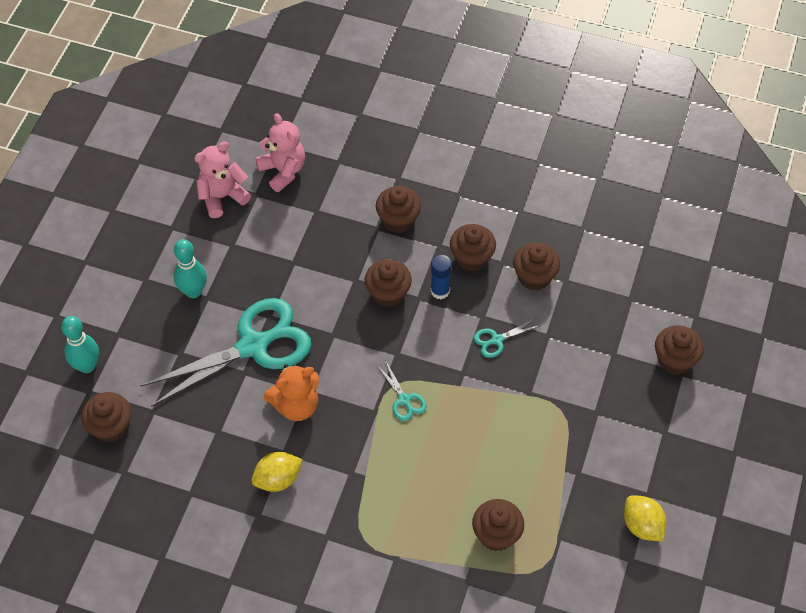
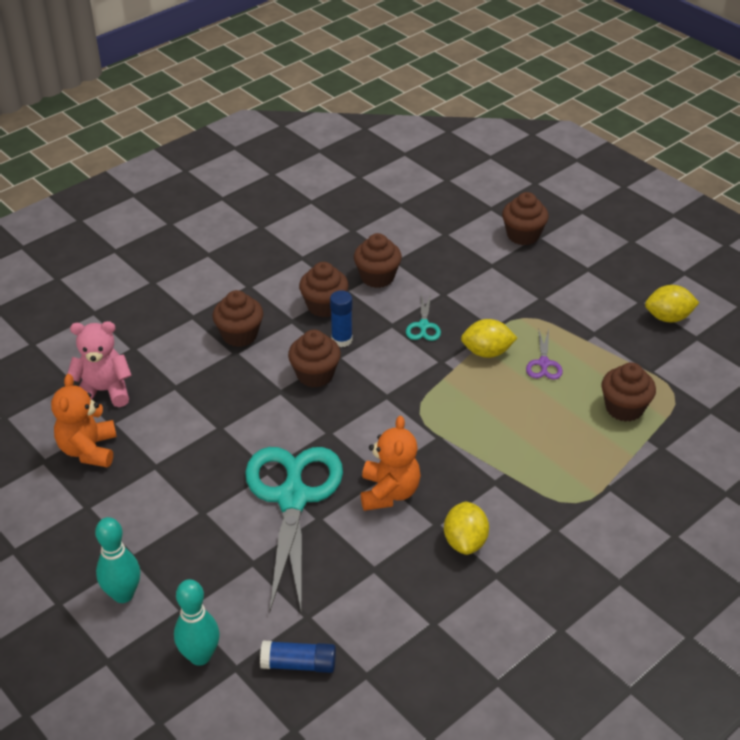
camera: 60 degrees left, 15 degrees down
(111, 427) = (298, 664): brown cupcake -> blue glue stick
(193, 291) = (184, 520): turquoise bowling pin -> turquoise bowling pin (123, 594)
(222, 197) = (88, 450): pink teddy bear -> orange teddy bear
(404, 400) = (441, 411): turquoise scissors -> none
(496, 401) = (487, 352): none -> yellow lemon
(511, 450) = (544, 363): none -> purple scissors

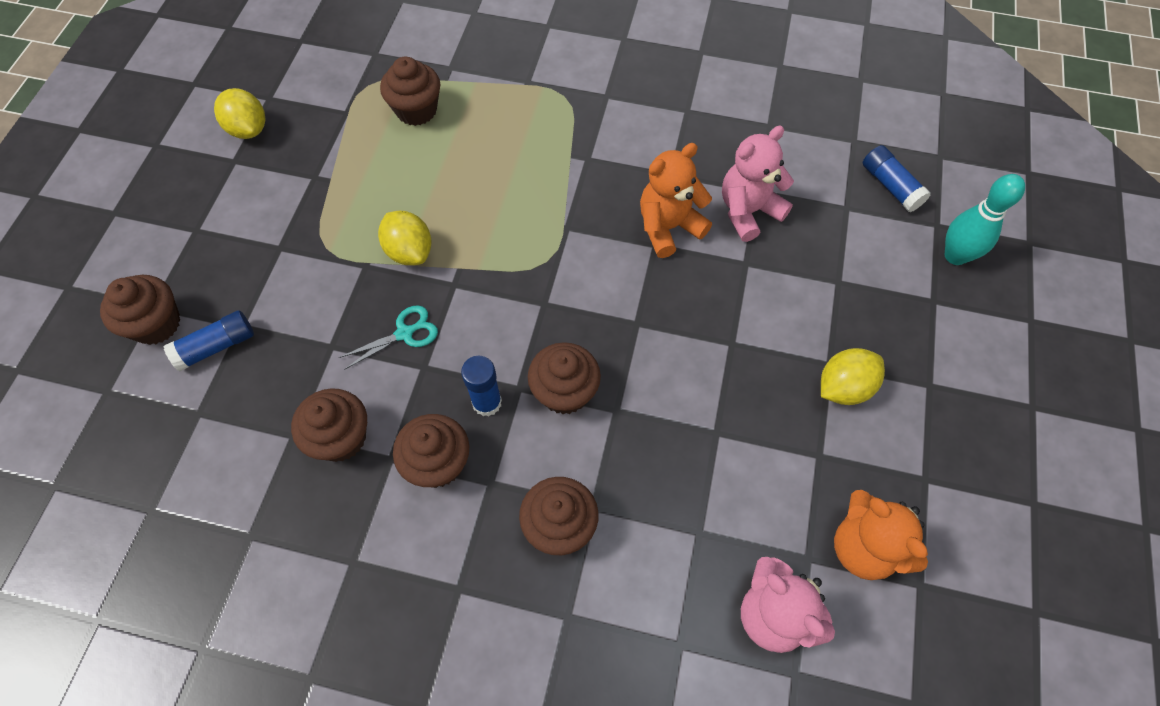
camera: 125 degrees left, 20 degrees up
(88, 450) = (864, 547): orange teddy bear -> orange teddy bear turned 90 degrees clockwise
(123, 594) = (970, 359): turquoise bowling pin -> none
(293, 498) = (743, 299): turquoise scissors -> none
(361, 549) = (748, 211): none -> pink teddy bear
(465, 541) = (672, 145): yellow lemon -> yellow lemon (843, 387)
(485, 252) = (216, 346): none -> blue glue stick
(544, 363) = (394, 196): purple scissors -> none

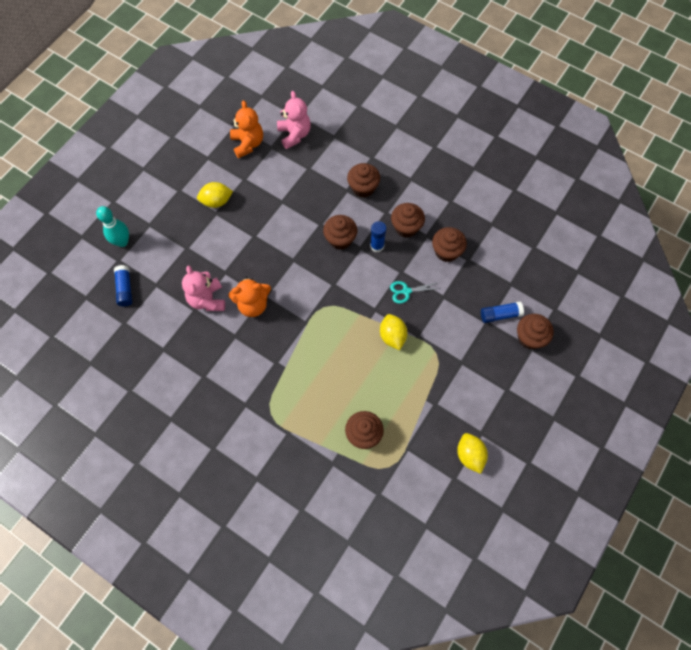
camera: 160 degrees left, 5 degrees up
(748, 211) = (207, 299): pink teddy bear -> pink teddy bear turned 90 degrees clockwise

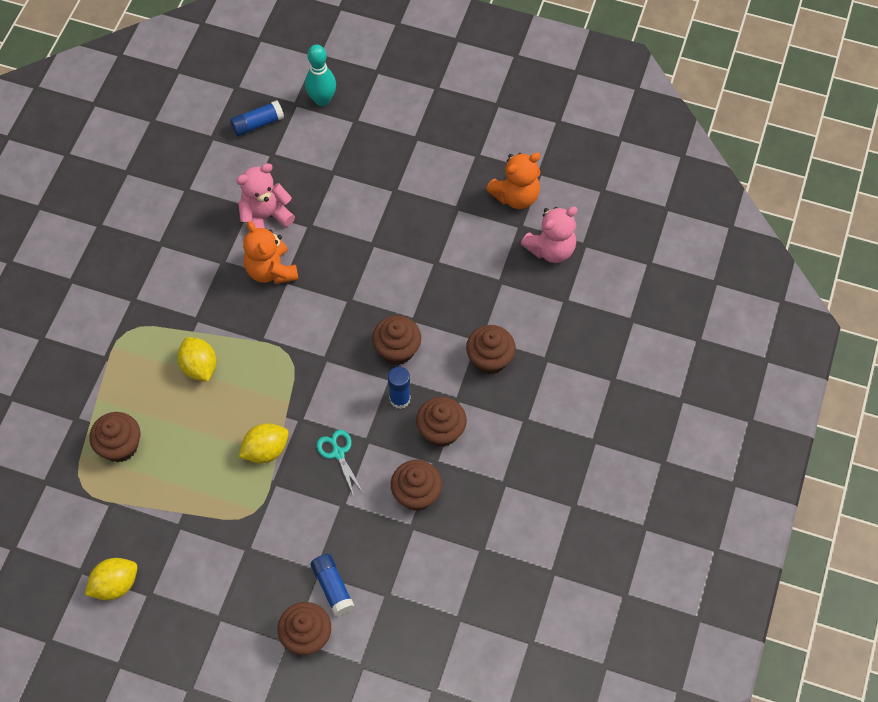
camera: 75 degrees right, 5 degrees down
(216, 201) = (412, 185): yellow lemon -> yellow lemon (199, 367)

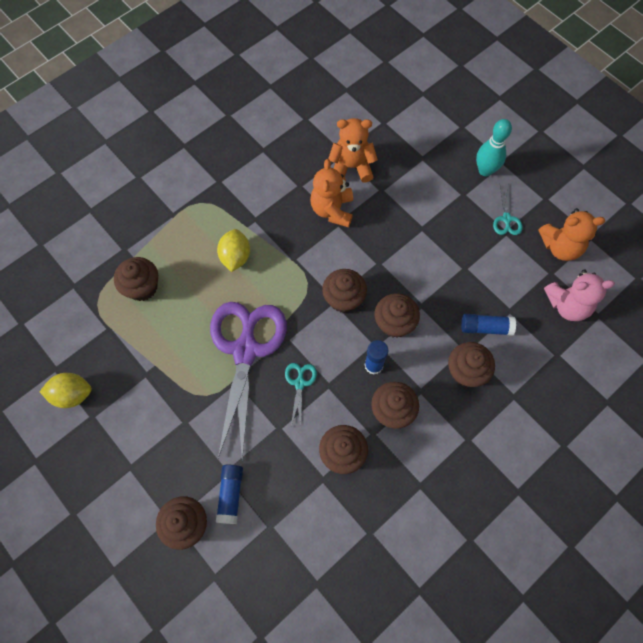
camera: 30 degrees right, 5 degrees up
(258, 124) = (386, 95): blue glue stick -> blue glue stick (485, 327)
(265, 217) = (351, 167): pink teddy bear -> orange teddy bear
(266, 450) = (245, 350): yellow lemon -> purple scissors
(322, 100) = (445, 99): turquoise bowling pin -> turquoise bowling pin (485, 170)
(334, 352) = (343, 299): none -> brown cupcake
(450, 194) = (506, 219): none -> turquoise scissors

